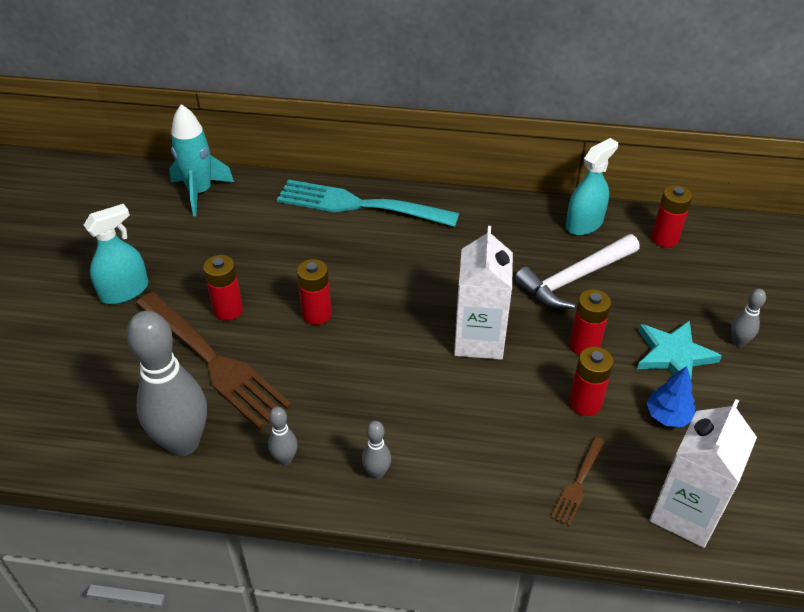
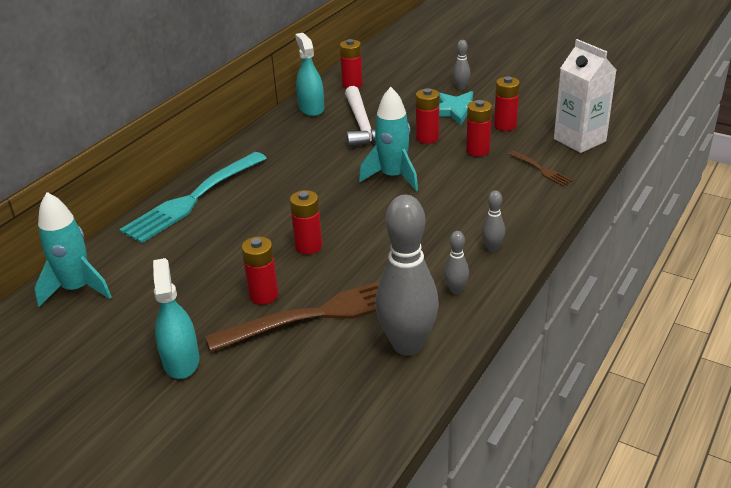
camera: 65 degrees left, 10 degrees down
(479, 340) = (393, 177): white carton -> turquoise rocket
(668, 416) = (505, 125): blue tree -> red battery

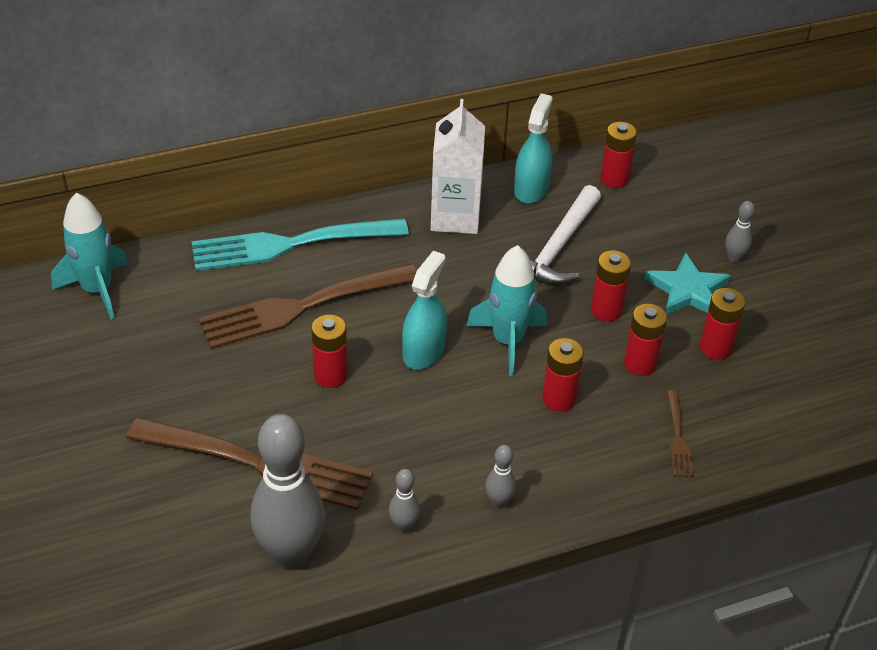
camera: 35 degrees right, 10 degrees up
(181, 361) = (99, 430): turquoise spray bottle -> turquoise spray bottle (423, 351)
(242, 224) = (302, 307): none -> brown fork
(264, 295) = (233, 406): red battery -> red battery (559, 399)
(579, 140) = (777, 425): white carton -> white carton (455, 217)

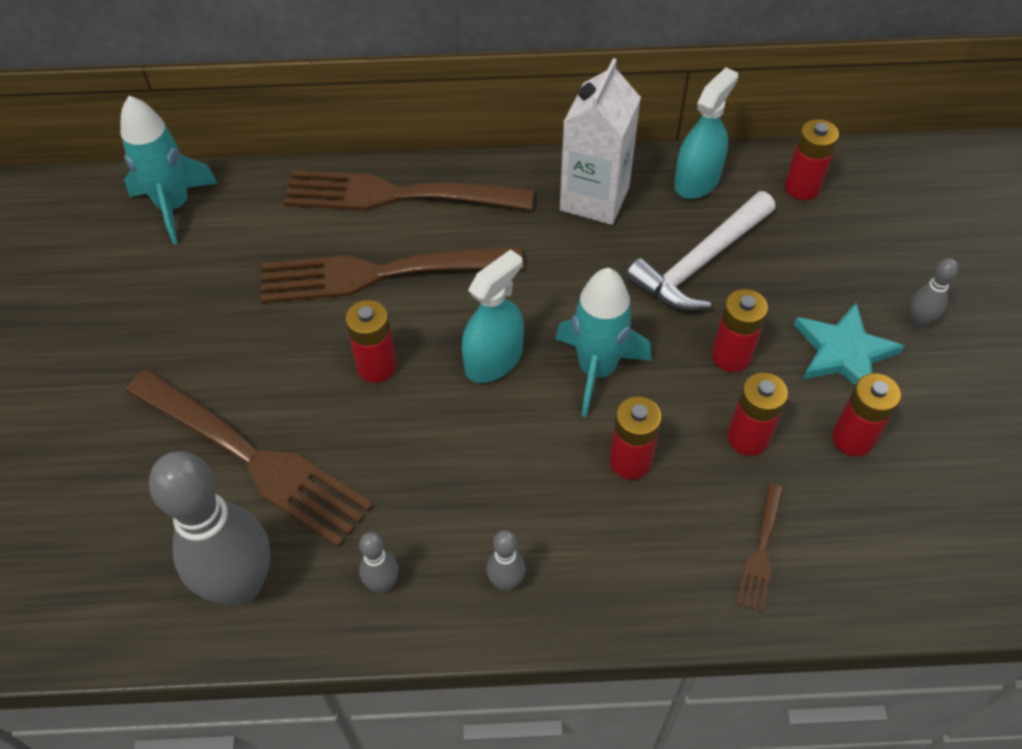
camera: 20 degrees right, 10 degrees up
(290, 244) = (397, 195): turquoise fork -> brown fork

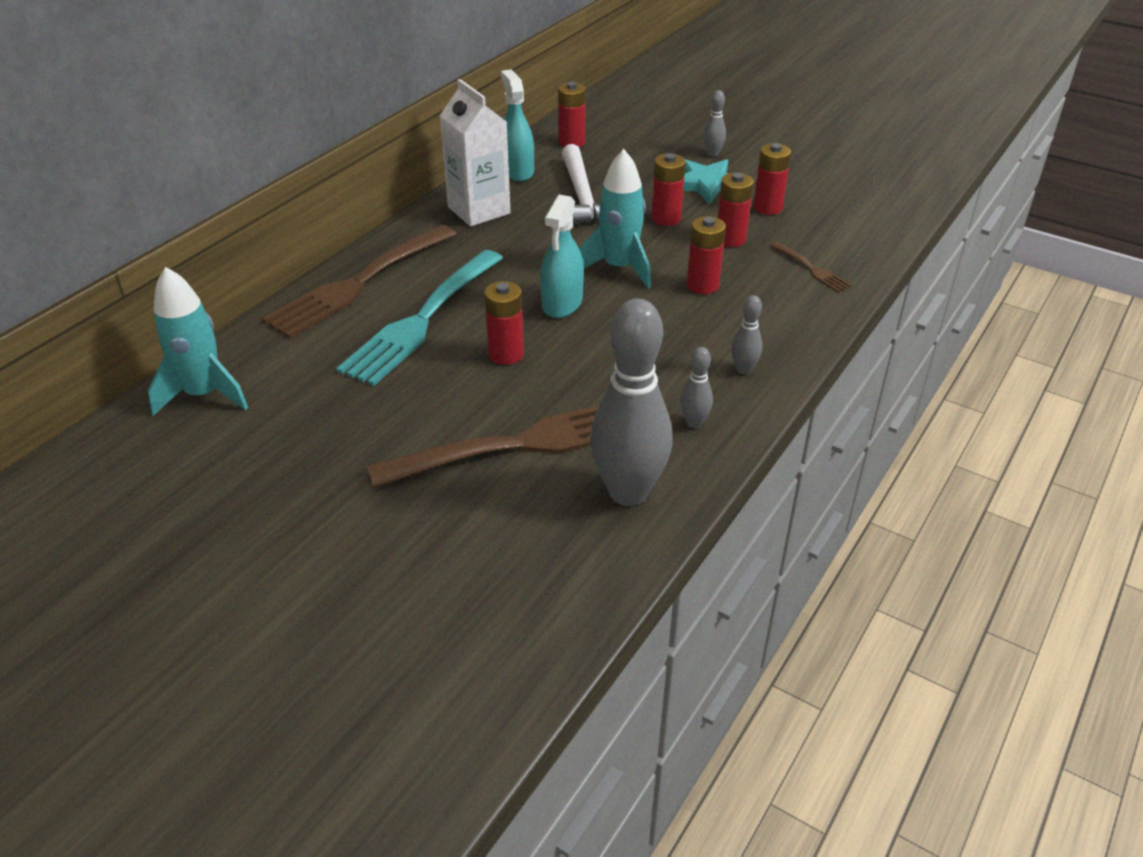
camera: 55 degrees left, 15 degrees down
(379, 273) = (421, 320): brown fork -> turquoise fork
(493, 360) = (562, 303): turquoise spray bottle -> turquoise spray bottle turned 150 degrees counterclockwise

